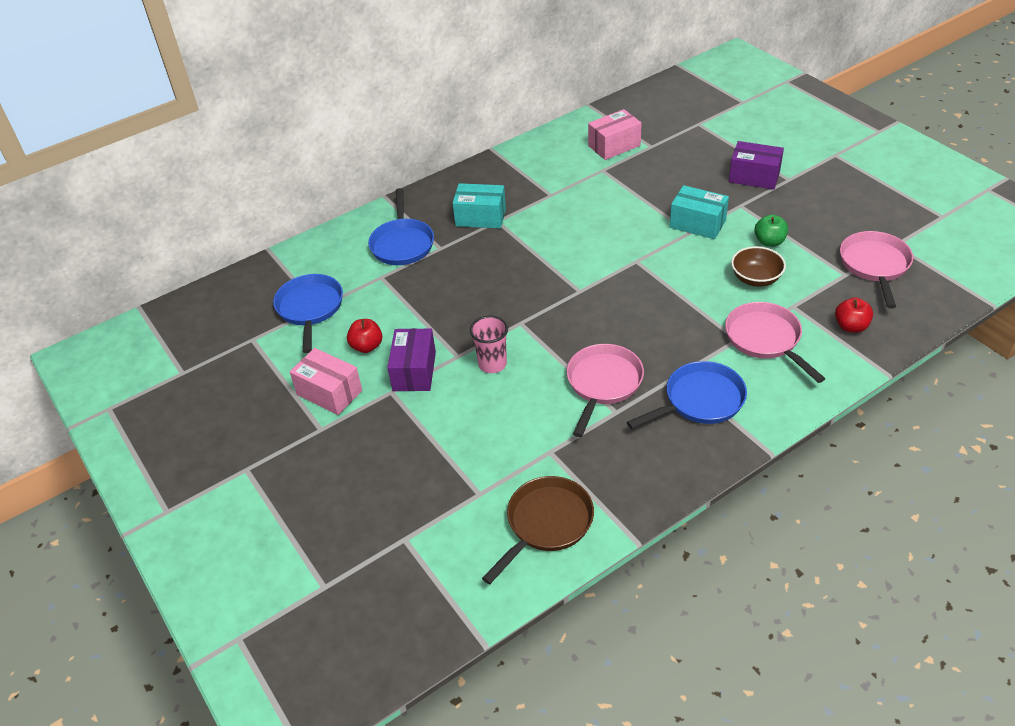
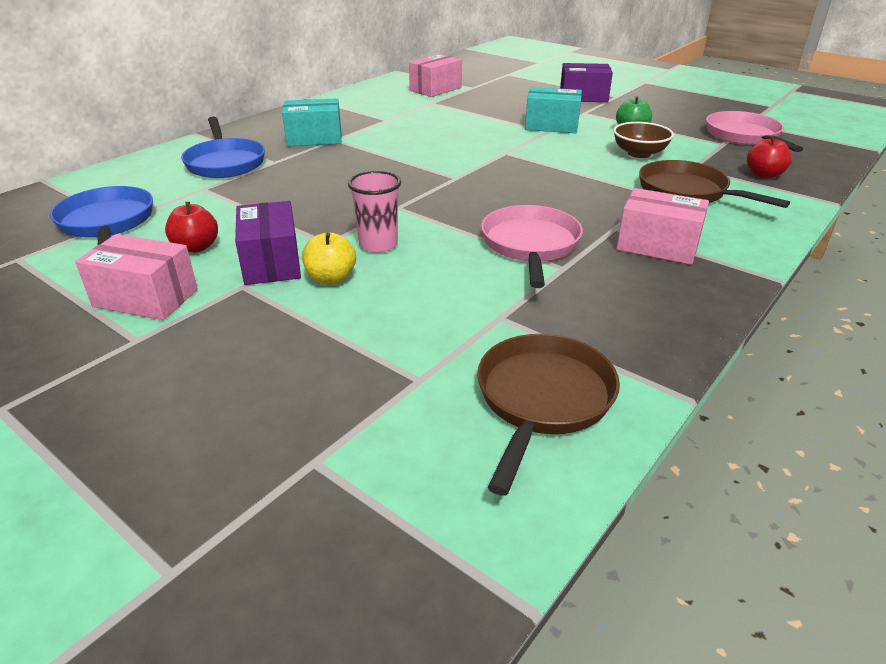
camera: 20 degrees left, 10 degrees down
(450, 394) = (331, 278): none -> yellow apple
(700, 400) = (657, 246): blue pan -> pink box
(765, 339) = (687, 192): pink pan -> brown pan

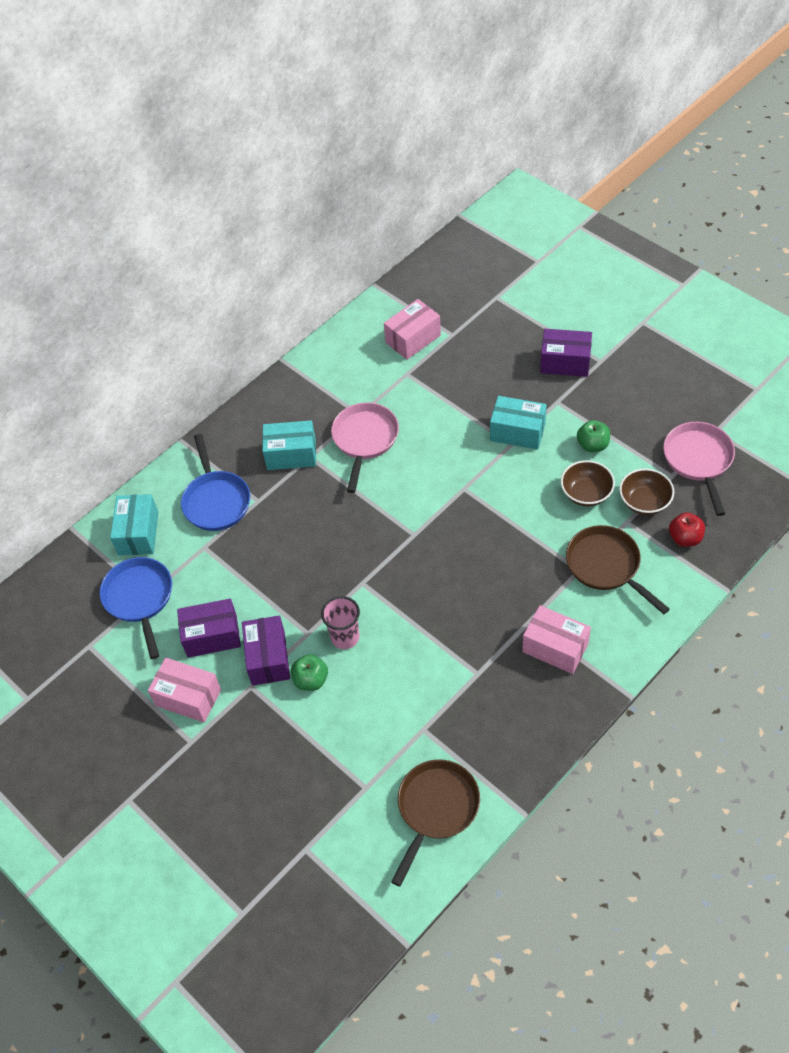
camera: 10 degrees right, 20 degrees up
(124, 182) = (138, 533): none -> turquoise box
(196, 247) = (212, 636): red apple -> purple box
(331, 278) = (311, 680): yellow apple -> green apple
(530, 245) = (459, 643): pink pan -> pink pan (365, 440)
(704, 157) = (644, 502): none -> brown bowl

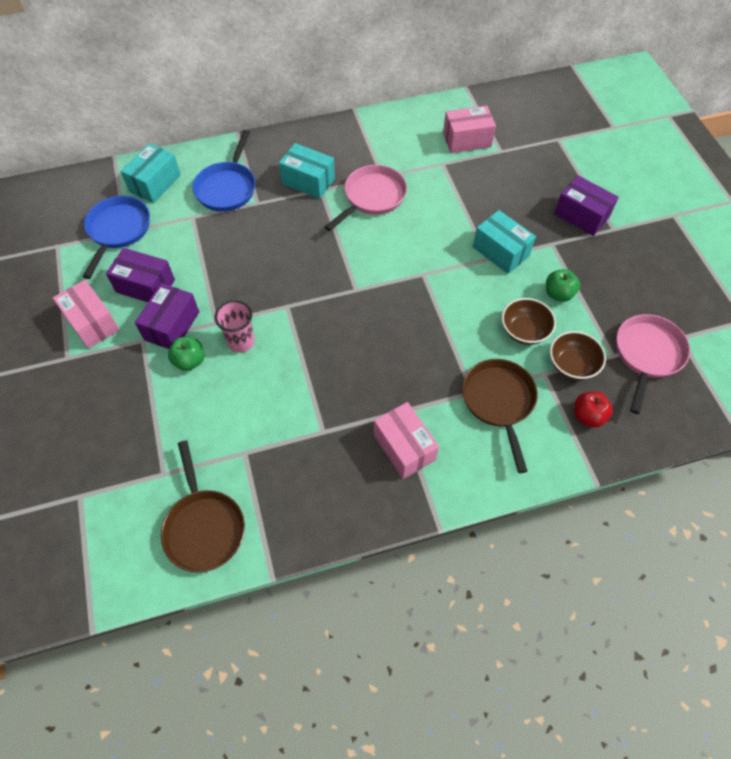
camera: 25 degrees right, 5 degrees up
(436, 809) = (204, 527): brown pan -> brown pan turned 105 degrees clockwise

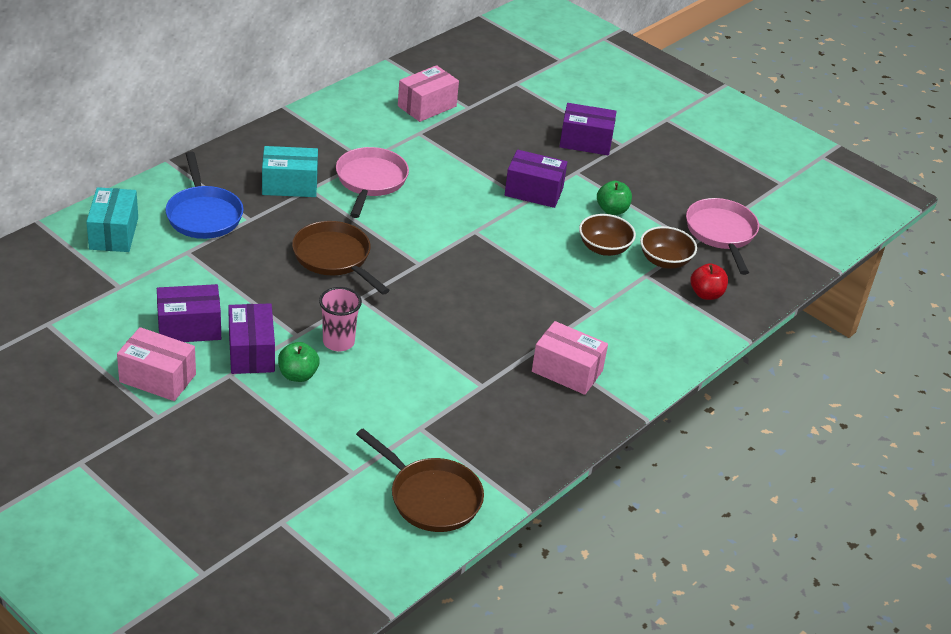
camera: 35 degrees left, 20 degrees down
(118, 230) = (110, 288): blue pan -> none
(499, 402) = (623, 309): brown pan -> brown pan (334, 258)
(500, 251) = (534, 191): turquoise box -> purple box

